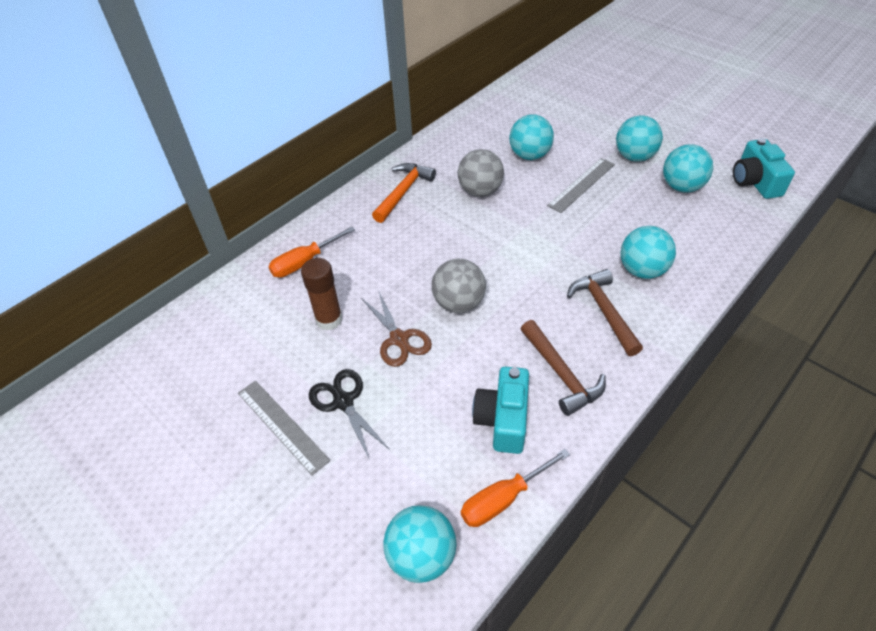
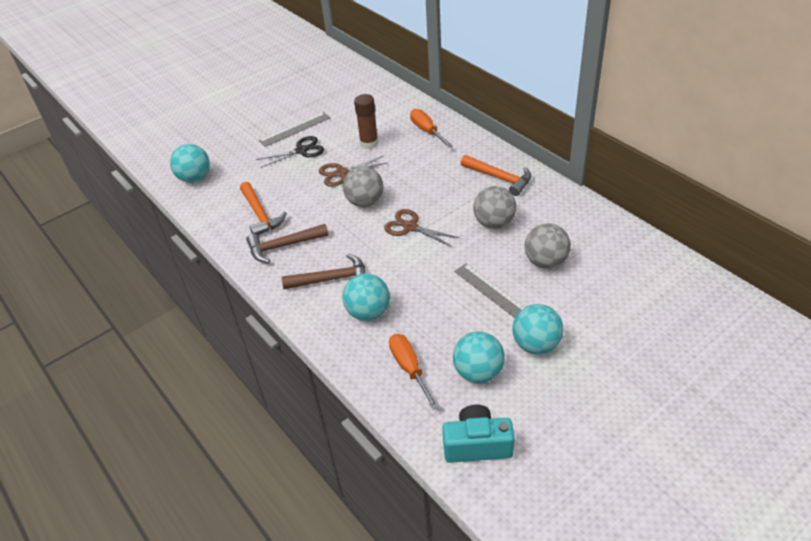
camera: 100 degrees right, 5 degrees down
(498, 254) = (410, 227): none -> brown scissors
(503, 419) = (260, 215): turquoise camera -> orange hammer
(503, 498) = (209, 210): orange screwdriver -> orange screwdriver (409, 369)
(529, 155) = (545, 262): turquoise ball -> grey ball

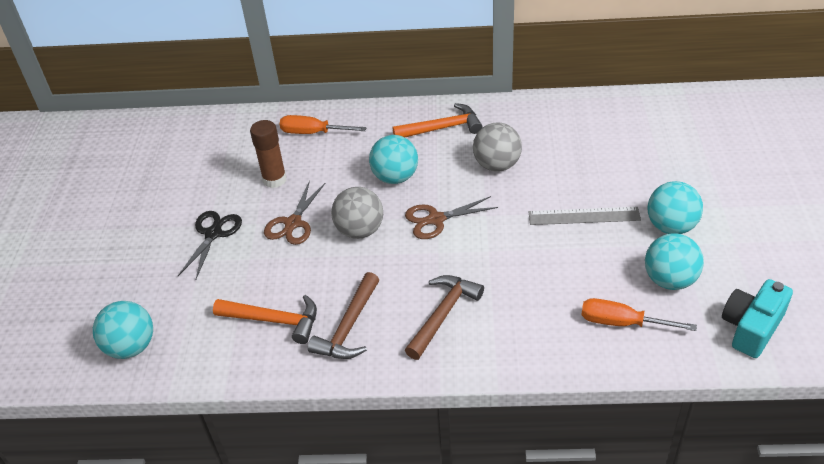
camera: 50 degrees left, 0 degrees up
(295, 129) = (169, 220): grey ruler -> none
(368, 312) = (520, 312): turquoise ball -> turquoise ball (395, 177)
(545, 262) = (580, 164): grey ball -> none

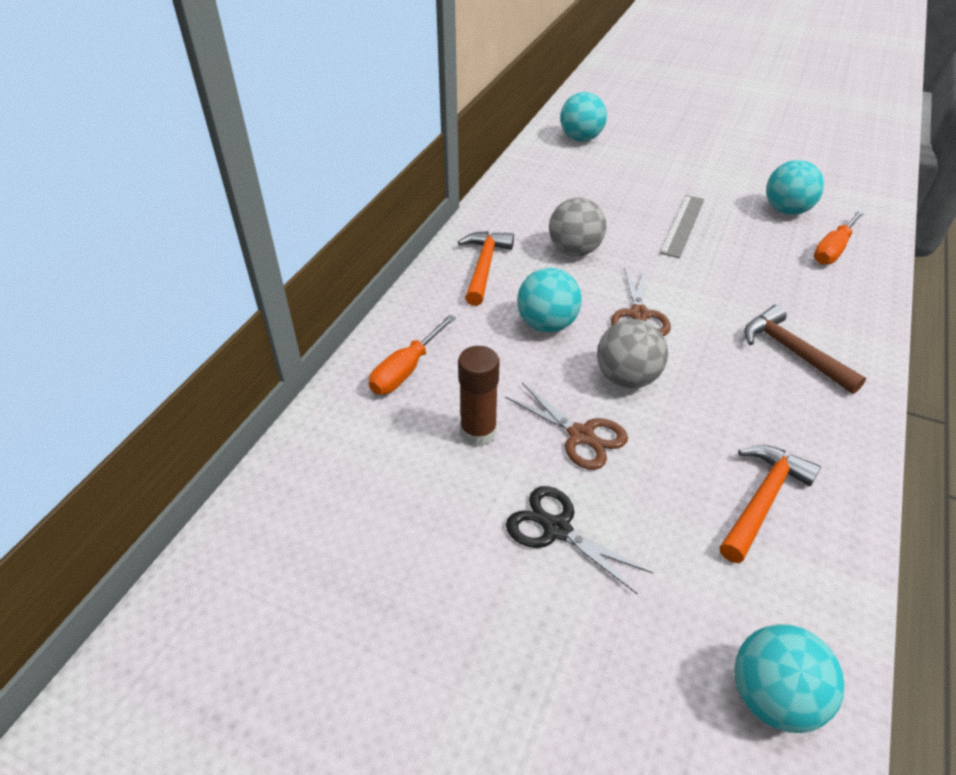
camera: 70 degrees left, 0 degrees up
(349, 327) = (793, 431): brown hammer -> none
(671, 226) = (719, 189): turquoise ball -> turquoise ball (581, 138)
(751, 328) = (853, 194): turquoise camera -> none

